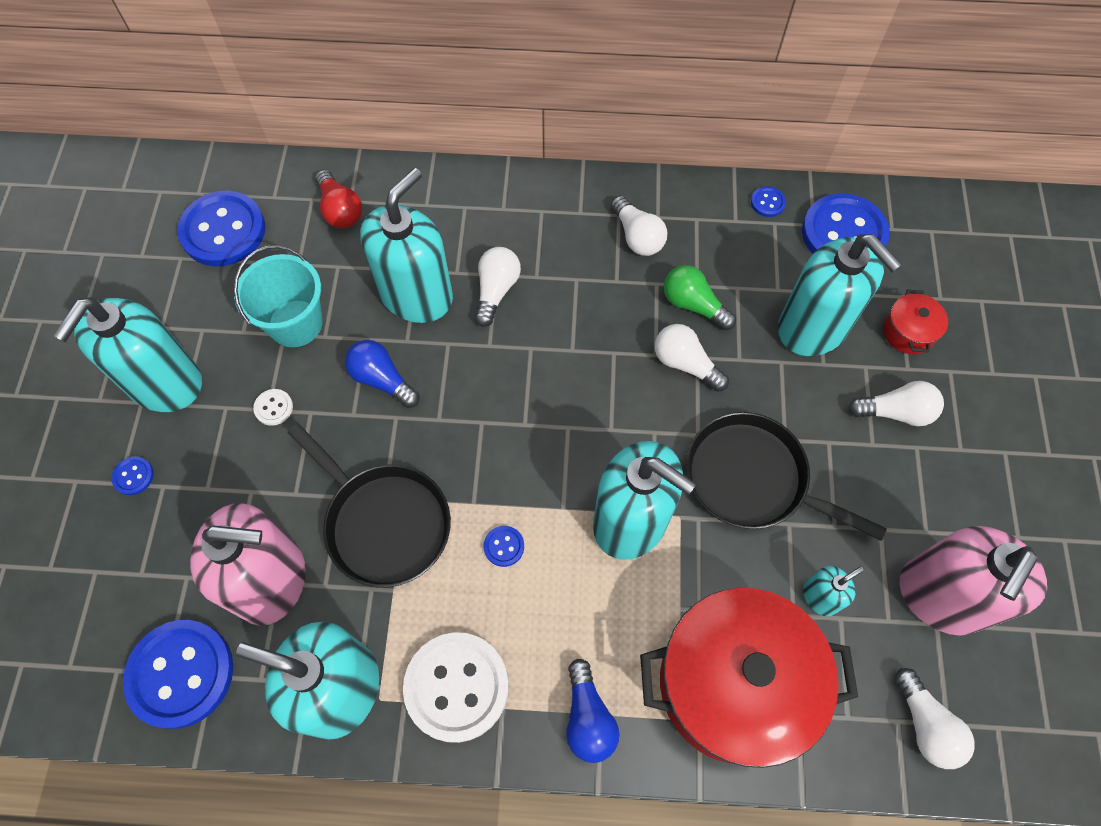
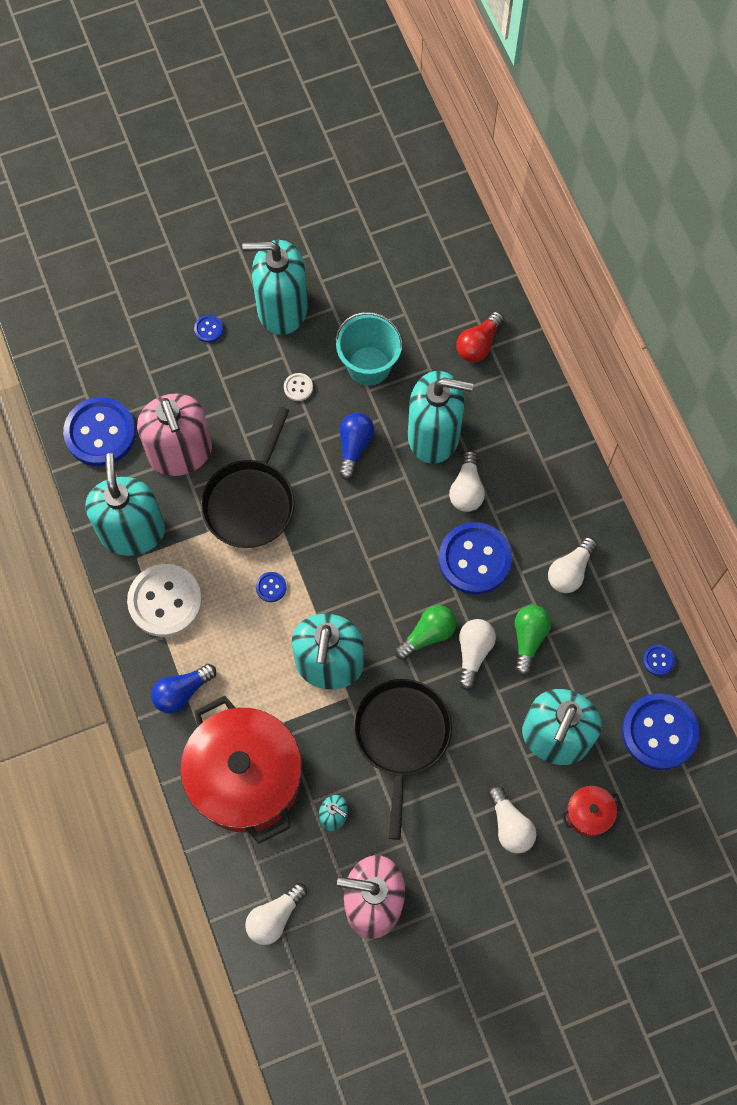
camera: 65 degrees right, 5 degrees up
(223, 231) = (418, 275): blue button -> blue button (474, 559)
(496, 290) = (466, 489): white light bulb -> white light bulb turned 105 degrees clockwise
(644, 400) = (428, 635): none -> green light bulb

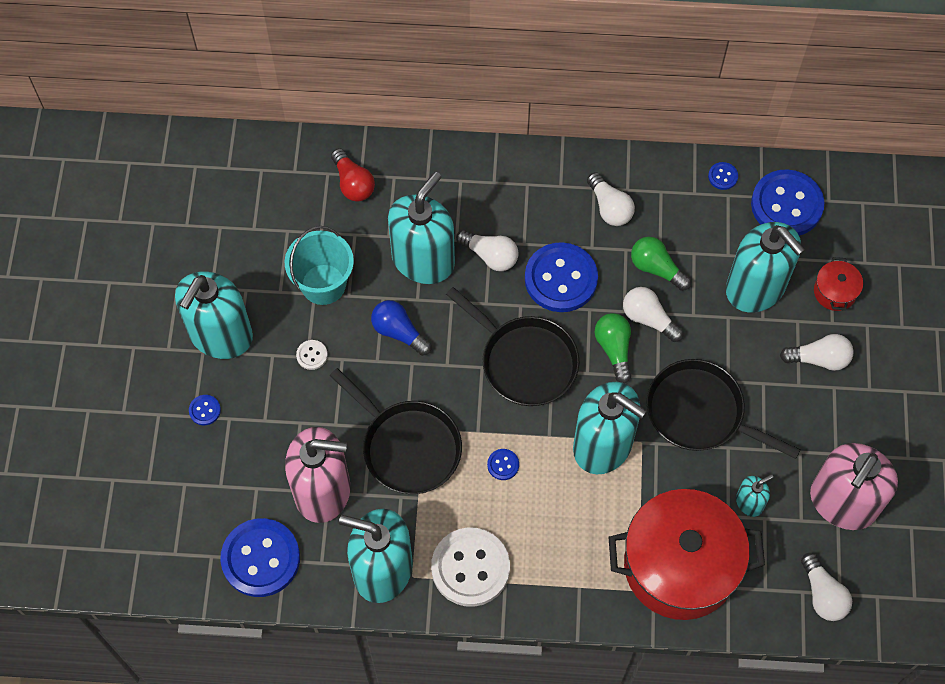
camera: 65 degrees left, 5 degrees down
(182, 692) = (570, 589): blue light bulb -> none
(378, 563) = (525, 361): none -> black pan

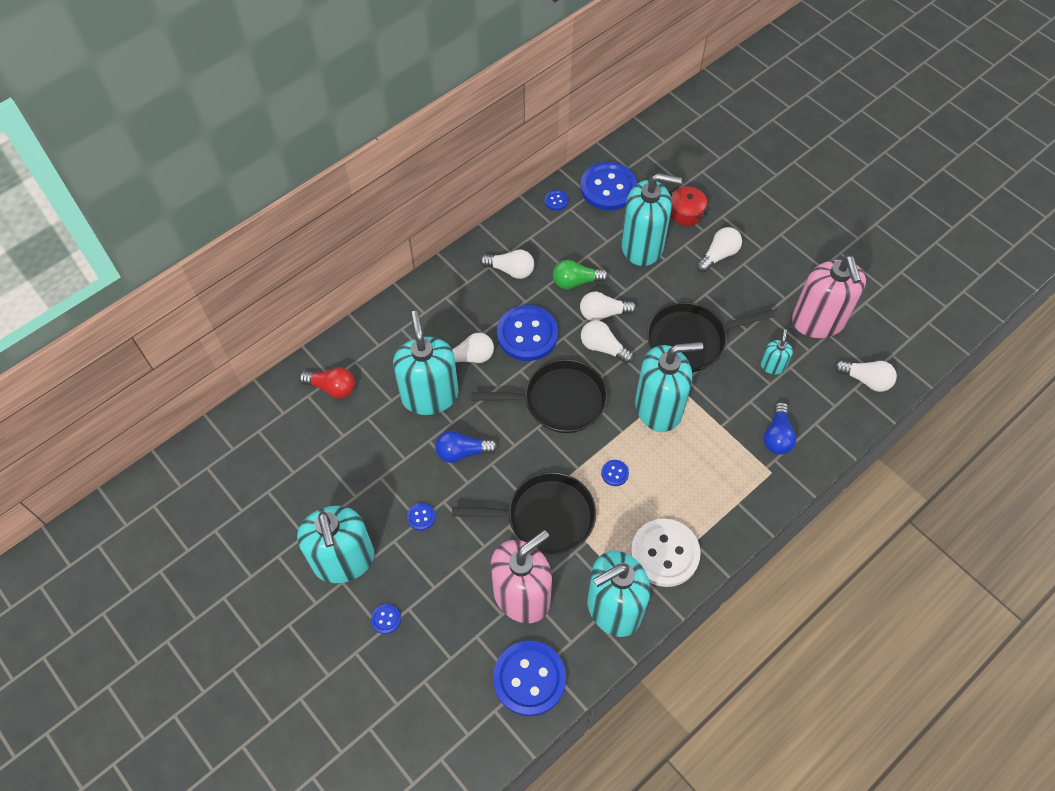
camera: 45 degrees left, 5 degrees down
(312, 355) = (421, 517): white button -> blue button
(323, 284) = (380, 466): turquoise bucket -> none
(614, 349) = (603, 347): green light bulb -> white light bulb
(680, 565) = (777, 436): red pot -> blue light bulb

